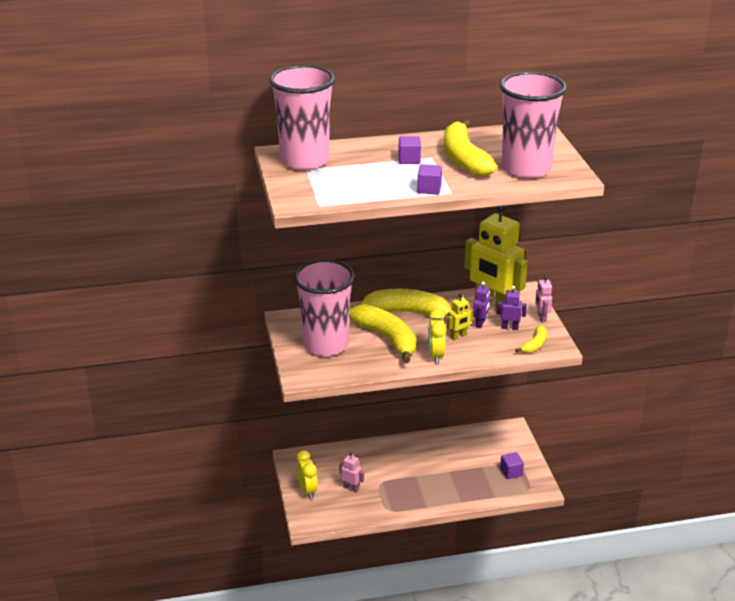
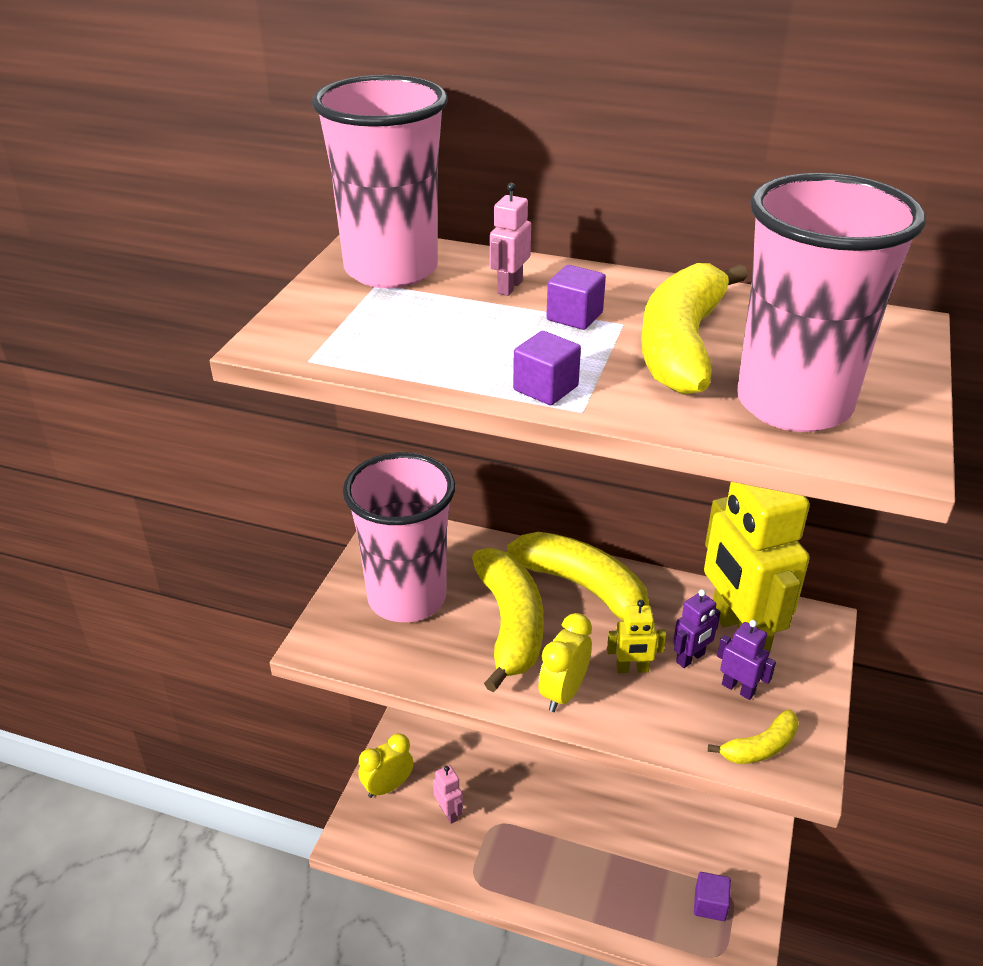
camera: 30 degrees right, 5 degrees up
(307, 490) = (388, 786): yellow clock -> yellow clock turned 135 degrees counterclockwise
(541, 317) = (813, 691): pink robot -> pink robot (509, 287)

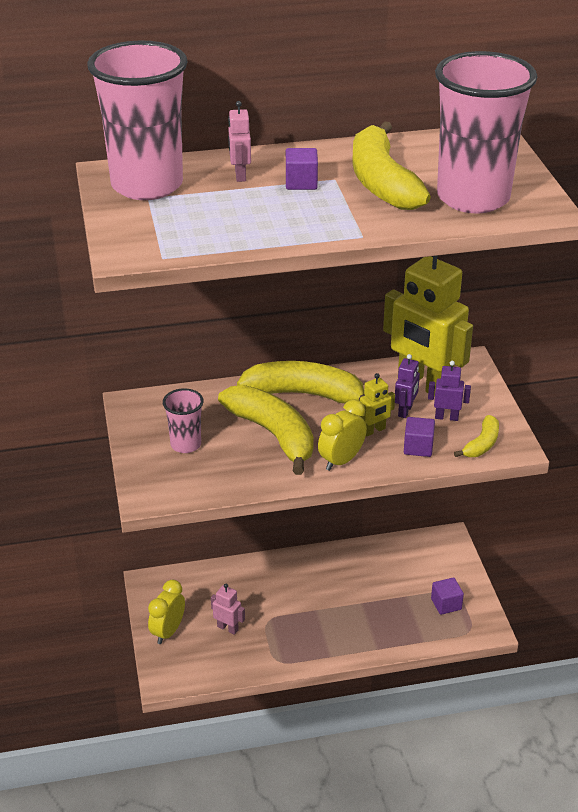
camera: 30 degrees left, 0 degrees up
(407, 598) = (186, 444): pink cup -> pink cup, size x0.48
(545, 388) = (329, 230): purple cube -> purple cube (418, 447)
(563, 693) = (341, 461): yellow clock -> yellow clock turned 45 degrees clockwise

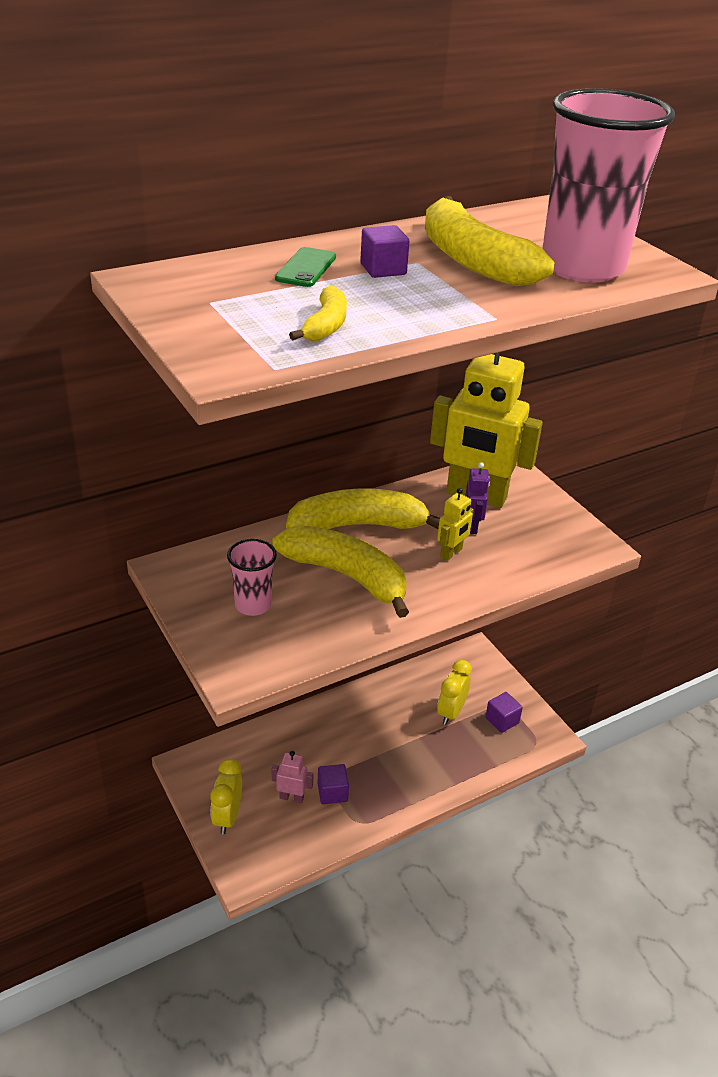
camera: 20 degrees left, 0 degrees up
(147, 185) = (199, 289): pink cup -> none
(240, 175) = (306, 268): pink robot -> green phone
(341, 461) = (434, 592): yellow clock -> yellow clock (451, 712)
(418, 447) = (506, 563): purple cube -> purple cube (332, 792)
(446, 417) = (517, 526): purple robot -> none
(481, 444) = (567, 549): yellow banana -> yellow banana (325, 326)

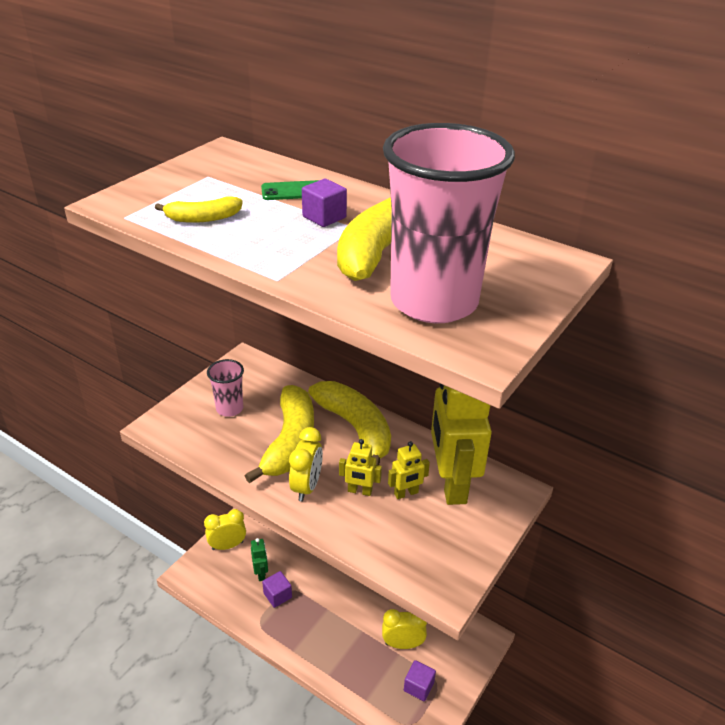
camera: 65 degrees right, 0 degrees up
(291, 797) = (261, 573): pink robot -> green robot
(423, 585) = (306, 487): none -> yellow clock
(472, 526) = (406, 493): purple robot -> yellow robot

